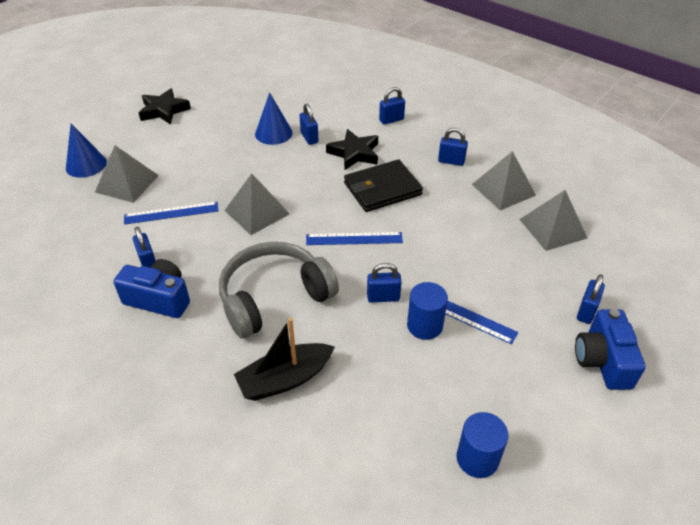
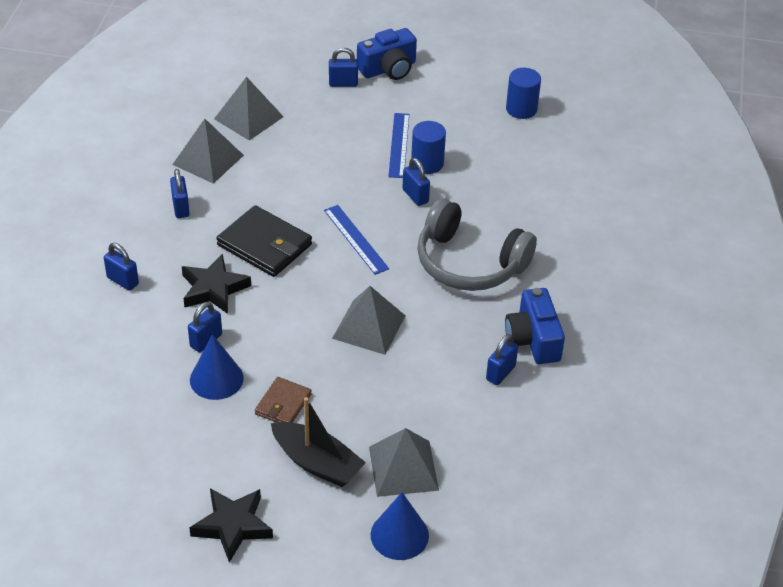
camera: 120 degrees left, 0 degrees up
(171, 213) = (420, 397): blue ruler -> none
(227, 152) = (283, 404): none -> brown wallet
(285, 379) = (542, 221): black boat -> black boat (317, 463)

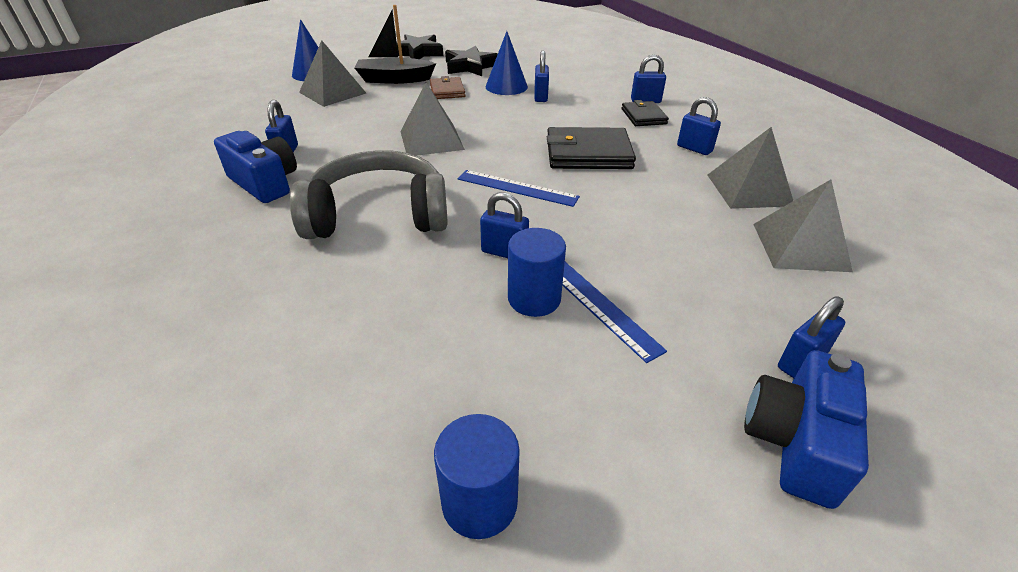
camera: 145 degrees right, 5 degrees down
(158, 262) = (643, 116): none -> black wallet
(213, 289) = (580, 118): black star -> black star (470, 66)

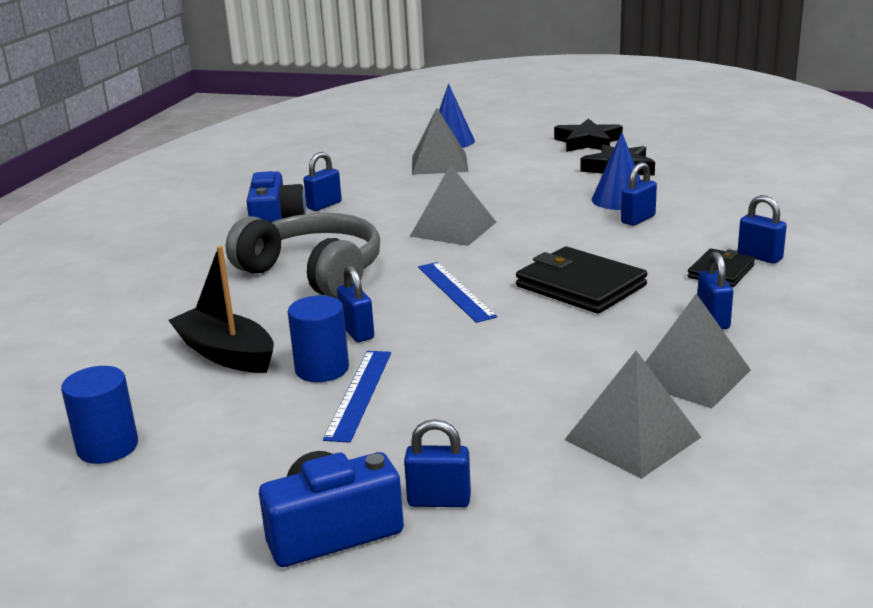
camera: 45 degrees right, 15 degrees down
(394, 79) = (516, 164): black boat -> black boat (226, 354)
(447, 91) = (548, 188): brown wallet -> none

